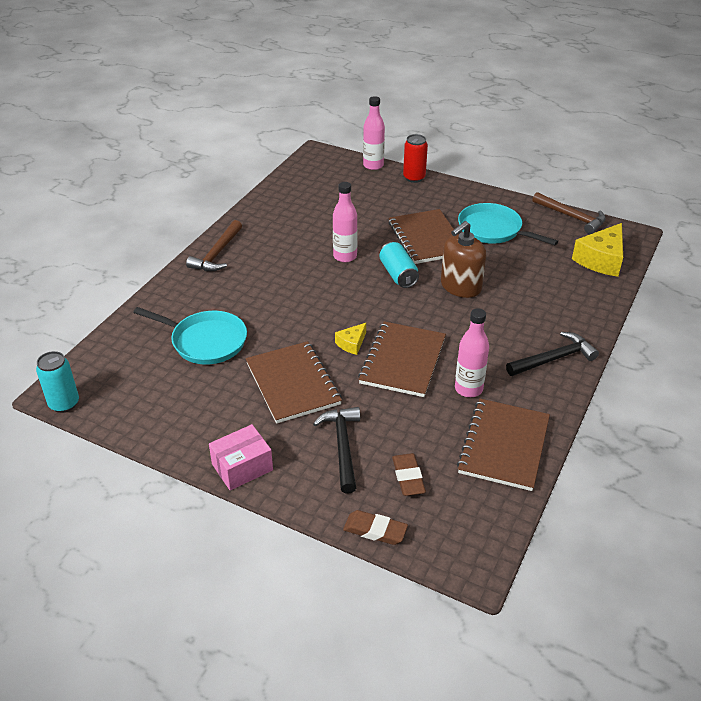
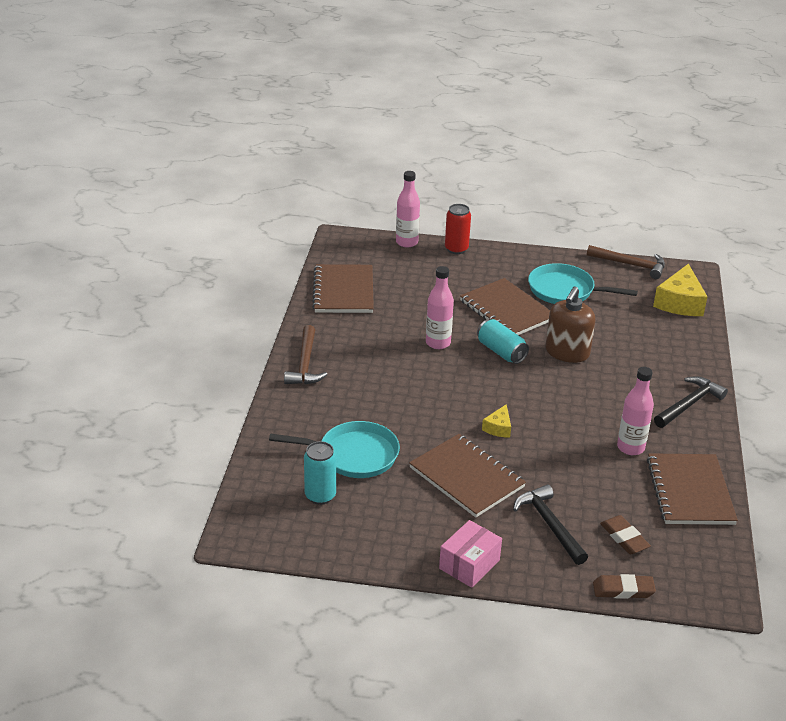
camera: 20 degrees left, 5 degrees down
(64, 404) = (251, 546): turquoise can -> turquoise can (320, 496)
(403, 361) = (556, 434): brown notebook -> brown notebook (344, 291)

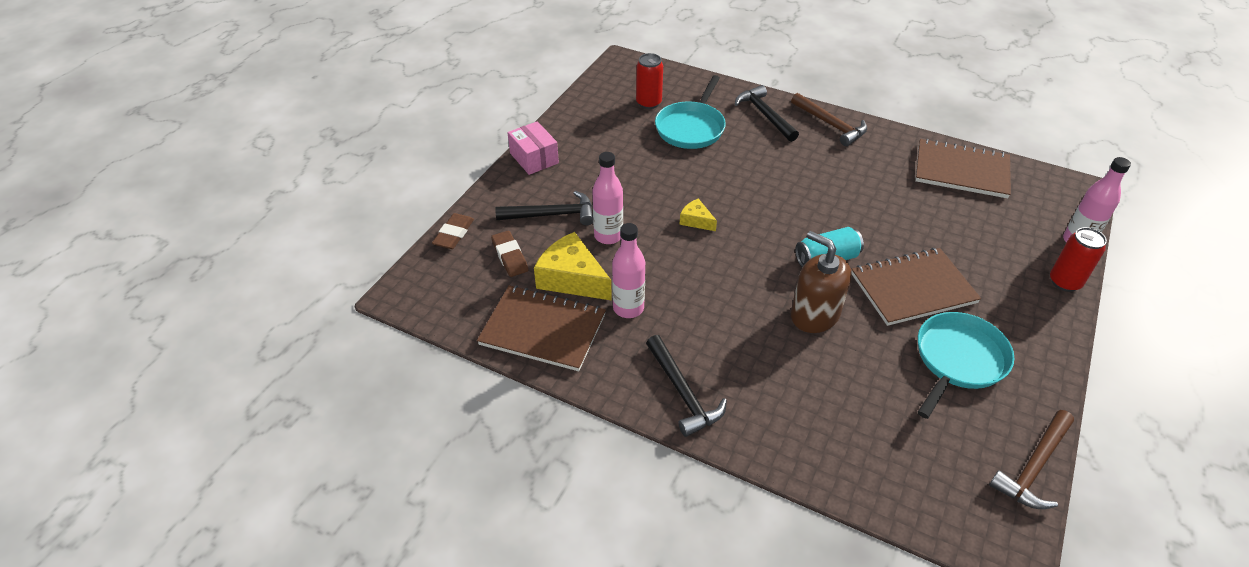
camera: 110 degrees right, 10 degrees up
(305, 364) = (830, 125): brown hammer -> brown hammer turned 150 degrees counterclockwise
(306, 407) = (765, 115): none -> black hammer
(320, 496) = (648, 103): turquoise can -> red can
(438, 343) = (851, 215): pink bottle -> pink bottle (608, 236)
(466, 477) = (635, 182): brown notebook -> none
(624, 538) = (510, 256): brown eraser -> brown eraser turned 75 degrees clockwise
(680, 302) = (920, 488): yellow cheese -> yellow cheese (572, 278)

